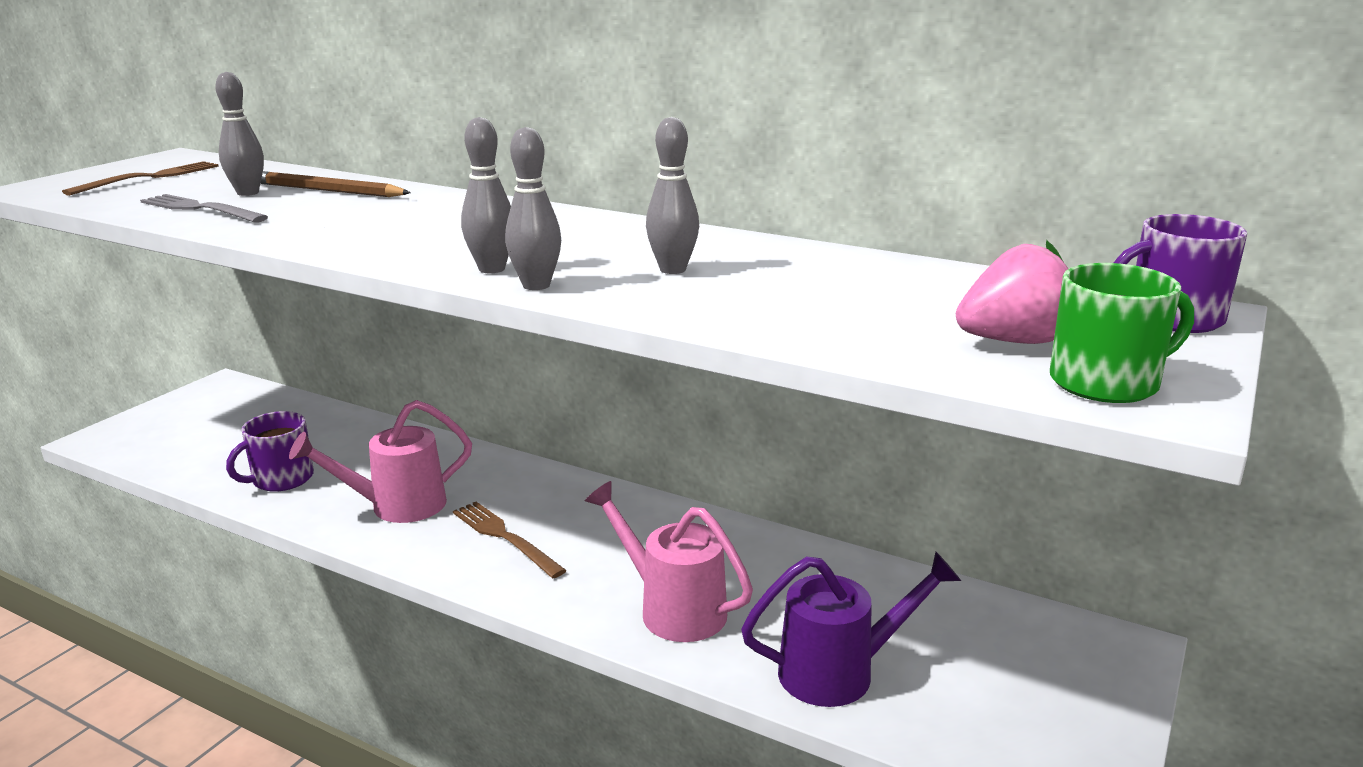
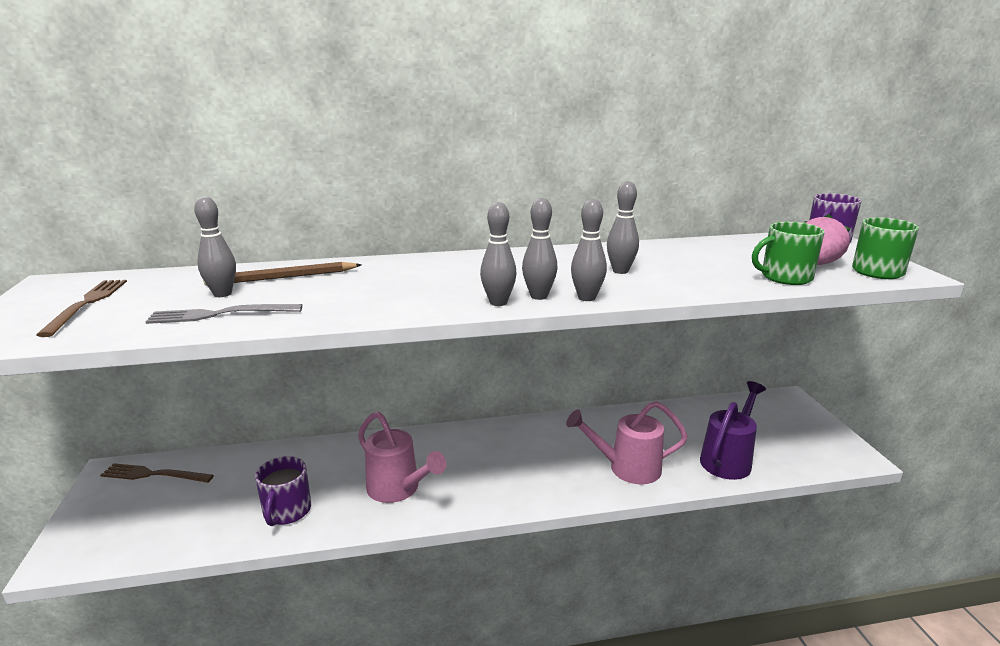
camera: 40 degrees left, 0 degrees up
(397, 506) = (398, 489): pink watering can -> pink watering can turned 75 degrees counterclockwise
(433, 263) = (498, 302): none -> grey bowling pin
(505, 537) = (491, 475): brown fork -> brown fork (154, 475)
(891, 341) = (785, 277): none -> green mug

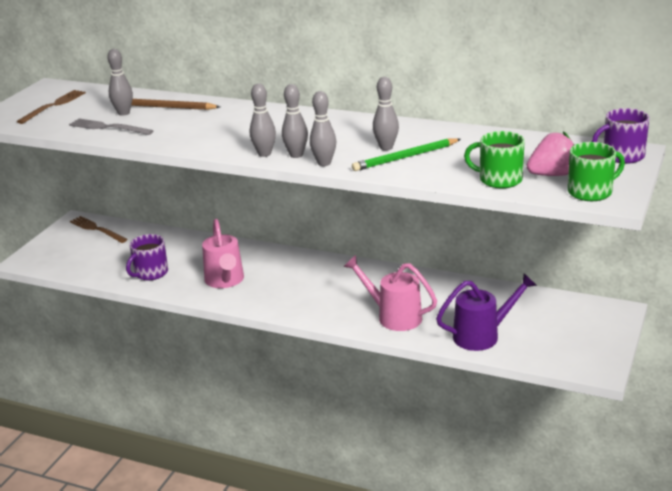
camera: 35 degrees right, 5 degrees up
(658, 276) = (405, 157): none -> green pencil

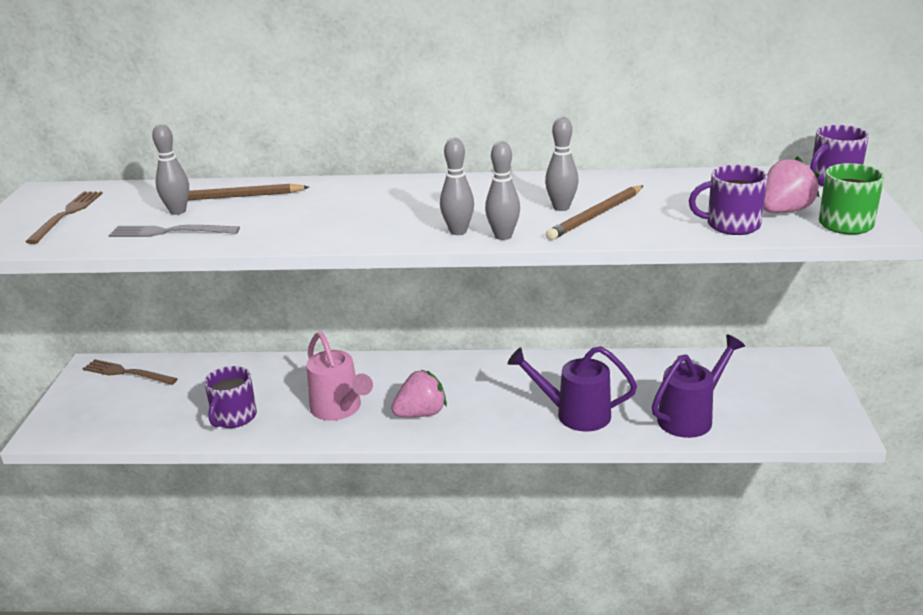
camera: 20 degrees left, 0 degrees up
(264, 154) = (415, 236): grey bowling pin -> none
(280, 295) = (421, 413): none -> pink strawberry
(393, 316) = (574, 414): pink watering can -> purple watering can
(405, 157) = (596, 215): green pencil -> brown pencil
(499, 179) = (731, 225): green mug -> purple mug

